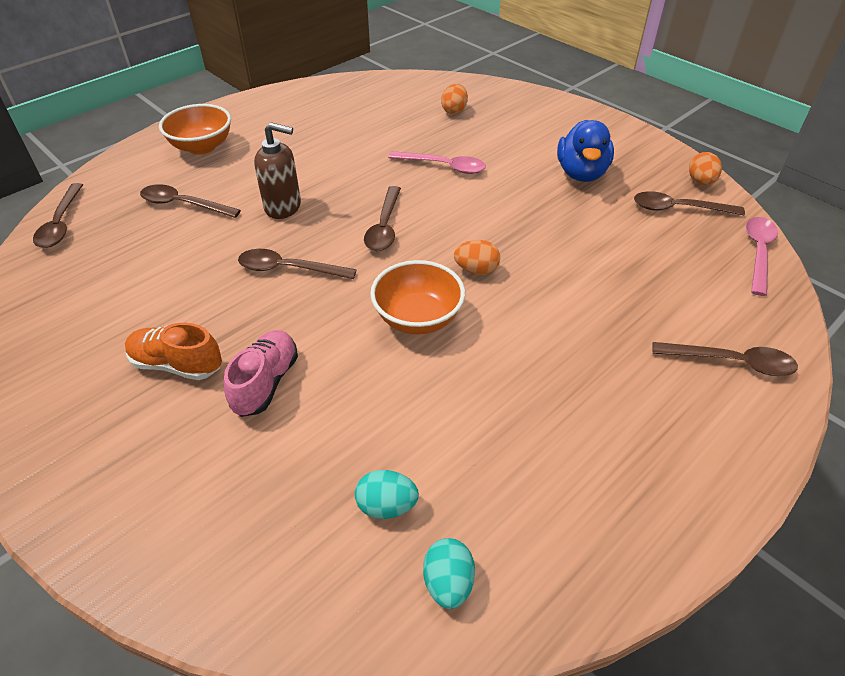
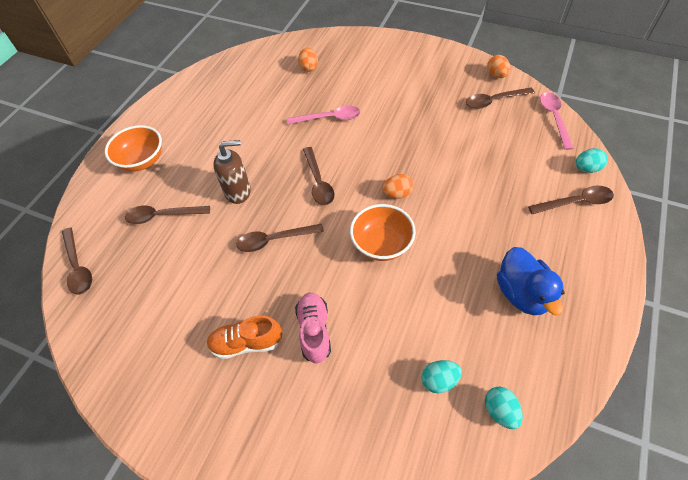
camera: 20 degrees left, 10 degrees up
(581, 173) = (421, 93): blue duck -> blue duck (522, 293)
(774, 326) = (586, 168): none -> turquoise egg

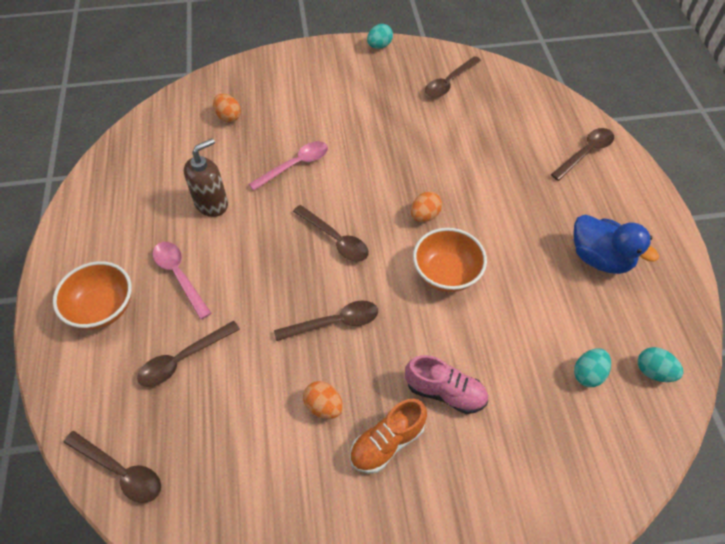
camera: 35 degrees left, 0 degrees up
(238, 191) = (253, 289): brown soap dispenser -> brown soap dispenser (212, 204)
(274, 240) = (334, 322): brown spoon -> brown spoon turned 150 degrees counterclockwise
(314, 331) = (445, 392): pink shoe -> pink shoe turned 150 degrees clockwise
(496, 75) = (433, 55): orange egg -> orange egg (323, 406)
(554, 118) = (514, 79): pink spoon -> pink spoon (179, 276)
(586, 168) = (573, 117): turquoise egg -> turquoise egg (379, 46)

